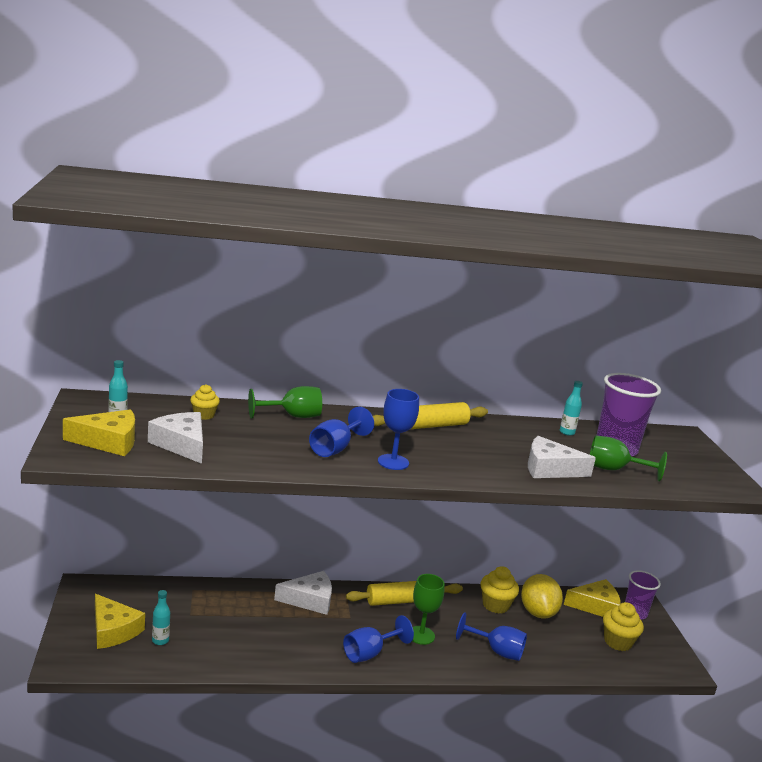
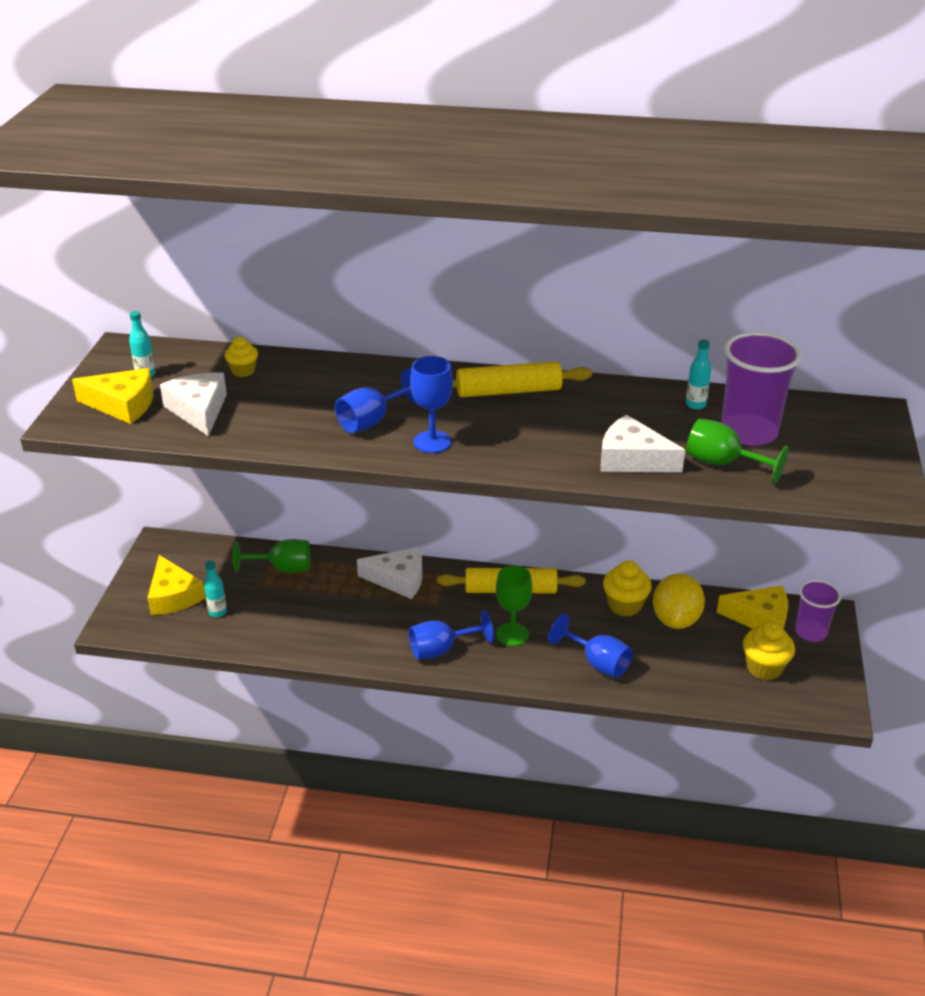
camera: 20 degrees right, 15 degrees up
(292, 416) = (346, 374): green goblet -> green goblet (282, 568)

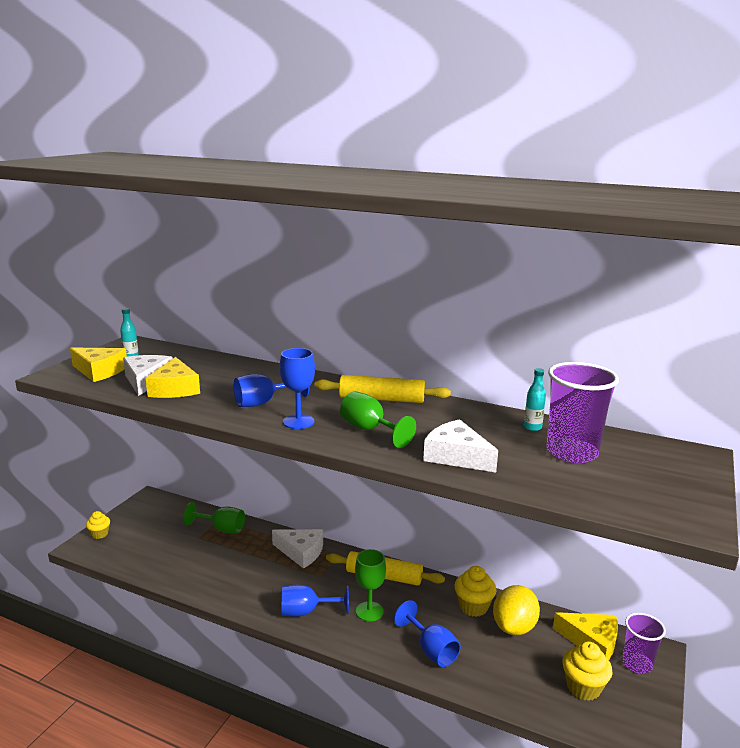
camera: 15 degrees right, 15 degrees down
(173, 596) = (135, 533): yellow cheese -> yellow cheese (175, 389)
(217, 612) = (158, 550): turquoise bottle -> none
(243, 371) = (197, 364): yellow cupcake -> yellow cupcake (99, 534)
(722, 463) = (537, 471): green goblet -> green goblet (370, 430)

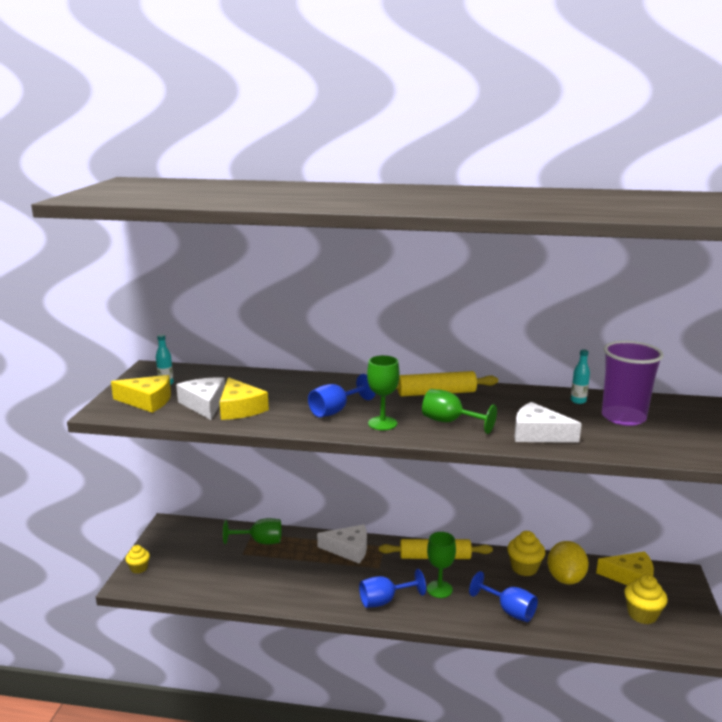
camera: 15 degrees left, 0 degrees up
(298, 422) = (382, 423): blue goblet -> green goblet
(637, 664) = (673, 587): purple cup -> none

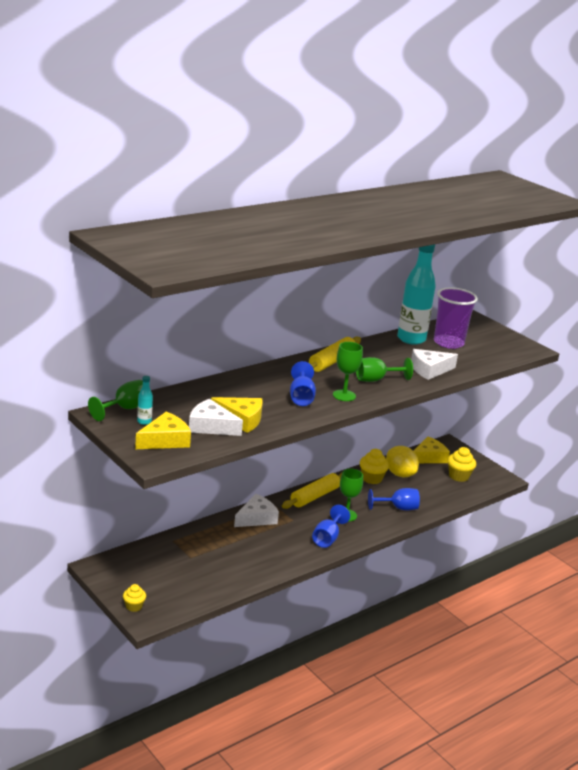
camera: 50 degrees left, 5 degrees up
(260, 541) = (189, 543): green goblet -> green goblet (125, 409)
(578, 401) = (411, 339): turquoise bottle -> turquoise bottle, size x2.50

